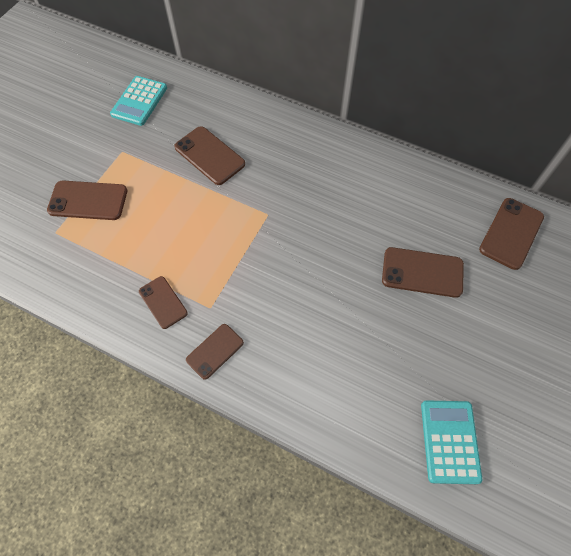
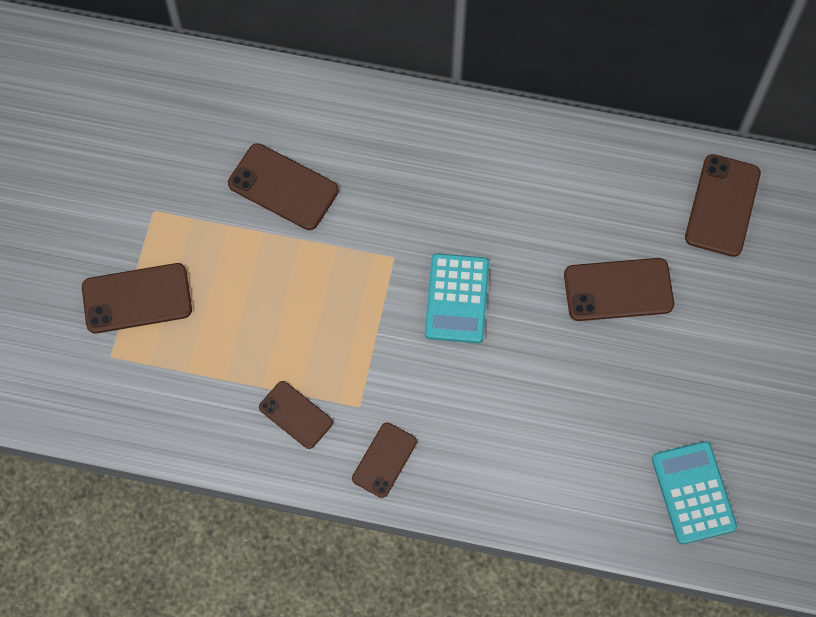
camera: 15 degrees left, 5 degrees up
(139, 101) = (147, 121): turquoise calculator -> turquoise calculator (457, 299)

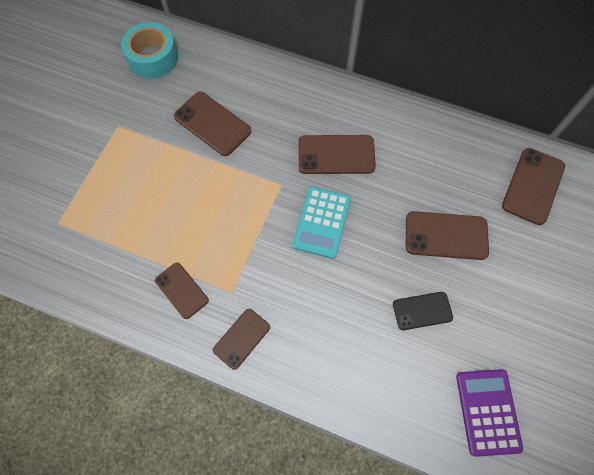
camera: 10 degrees right, 0 degrees up
(137, 298) = (88, 184): brown phone -> brown phone (336, 155)
(176, 102) = (153, 58): none -> turquoise tape
(601, 389) = (422, 311): none -> black phone
(693, 493) = (487, 411): turquoise calculator -> purple calculator

